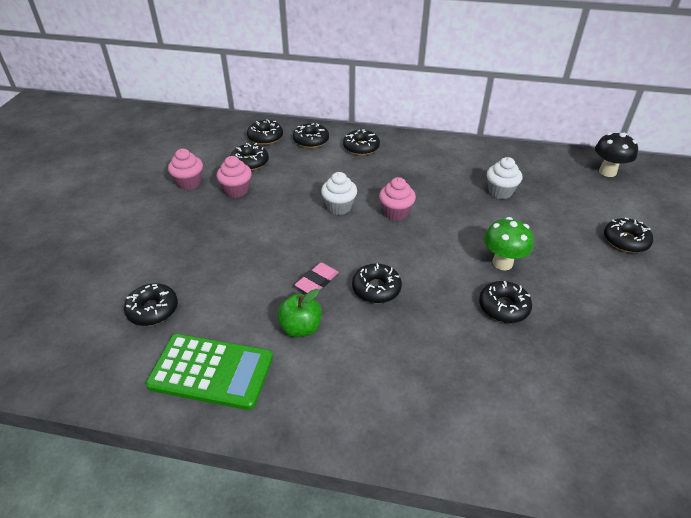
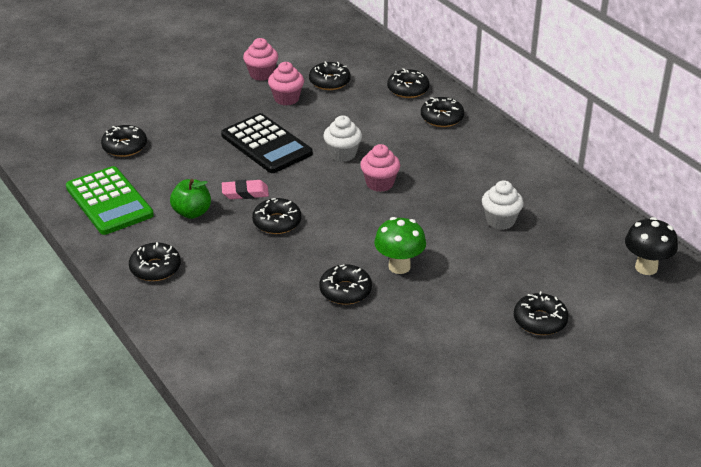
camera: 45 degrees right, 5 degrees down
(265, 137) = (374, 67): black donut -> black donut (155, 268)
(274, 233) = (266, 144): none -> black calculator

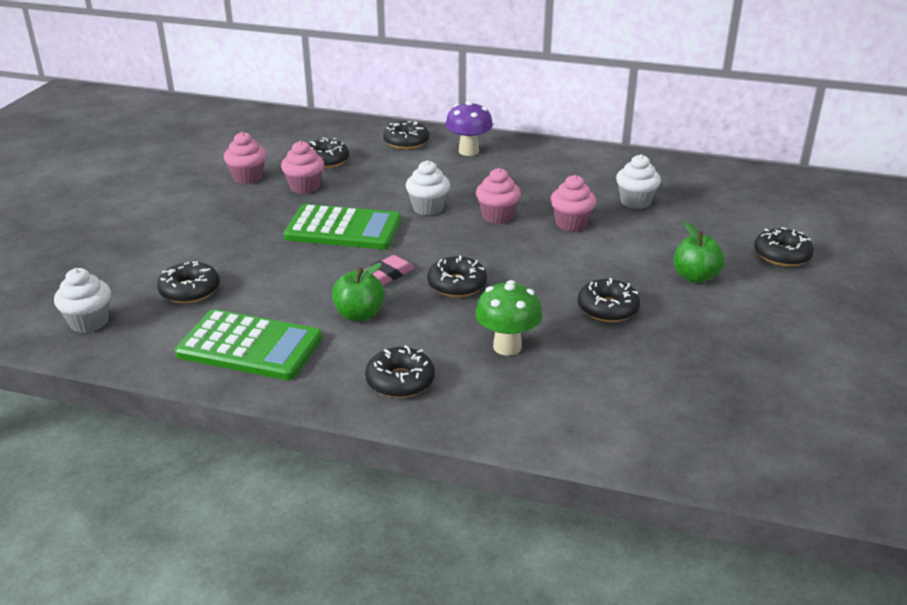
camera: 40 degrees left, 5 degrees down
(52, 142) = (89, 322): none -> white cupcake
(266, 144) = (343, 229): black calculator -> green calculator
(399, 266) = (618, 269): green mushroom -> green mushroom (507, 347)
(422, 215) = (571, 223): none -> pink cupcake
(442, 118) = (468, 151): black donut -> purple mushroom
(444, 301) = (695, 277): none -> green apple
(646, 267) = (782, 188): black mushroom -> none

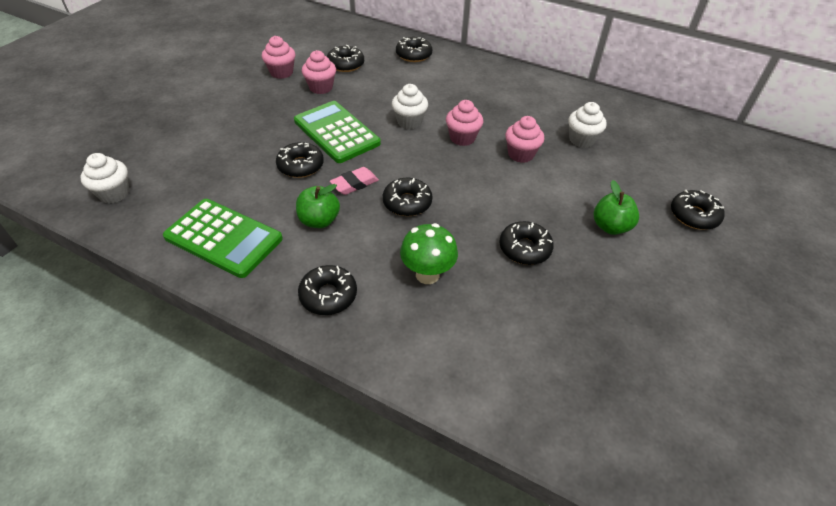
camera: 10 degrees right, 15 degrees up
(190, 290) = (199, 175): black donut -> black donut (300, 166)
(343, 229) = (336, 132): green calculator -> green calculator turned 150 degrees counterclockwise
(468, 151) = (460, 70): purple mushroom -> none

